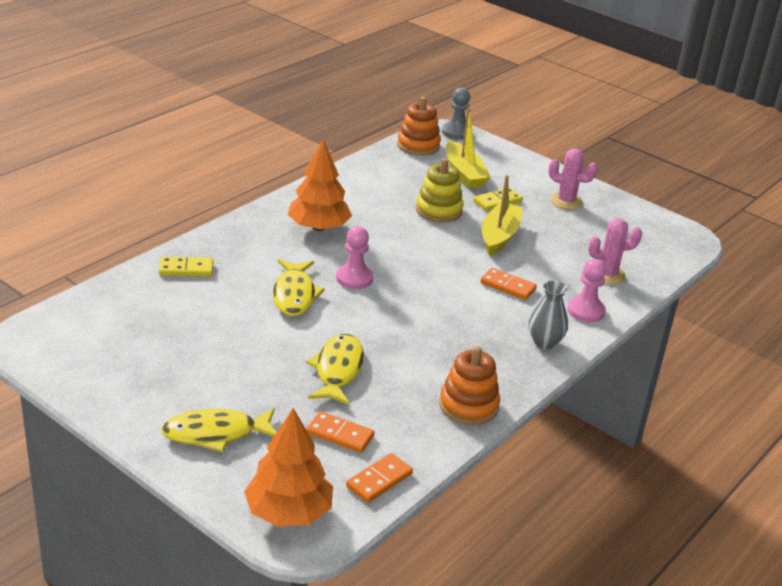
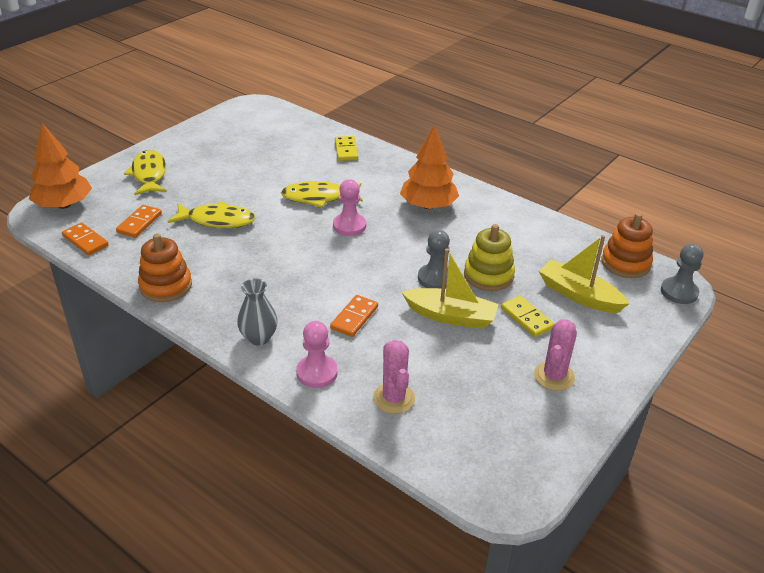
camera: 90 degrees right, 5 degrees up
(445, 237) = (435, 278): none -> grey pawn
(464, 173) = (579, 295): yellow boat -> yellow boat turned 60 degrees clockwise

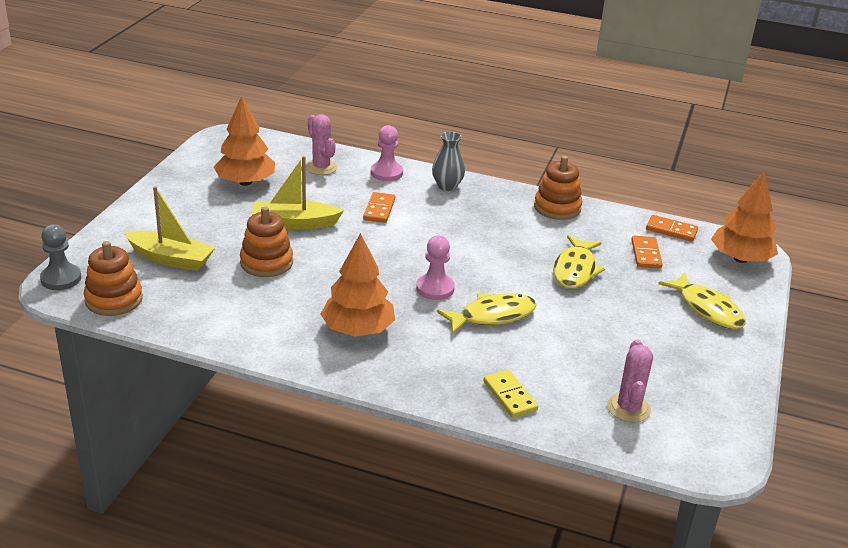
camera: 160 degrees right, 5 degrees down
(217, 220) = (575, 270): yellow fish -> yellow fish turned 60 degrees counterclockwise
(435, 278) = (319, 251): grey pawn -> none
(488, 275) = (266, 262): yellow stacking toy -> orange stacking toy
(494, 389) = (245, 182): none -> orange tree
(526, 318) = (223, 232): yellow domino -> none
(554, 376) = (197, 196): pink cactus -> pink cactus (628, 408)

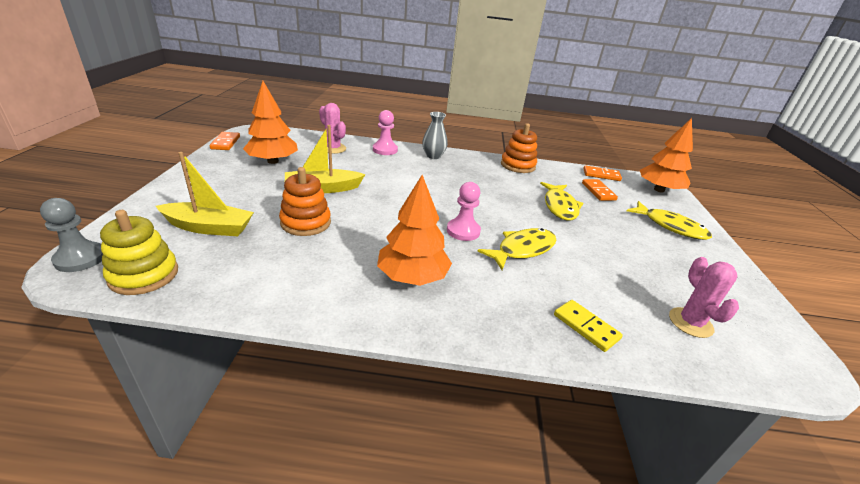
camera: 15 degrees left, 0 degrees up
(114, 299) = (144, 275): orange stacking toy -> yellow stacking toy
(379, 209) = (390, 174): orange domino -> orange domino (225, 143)

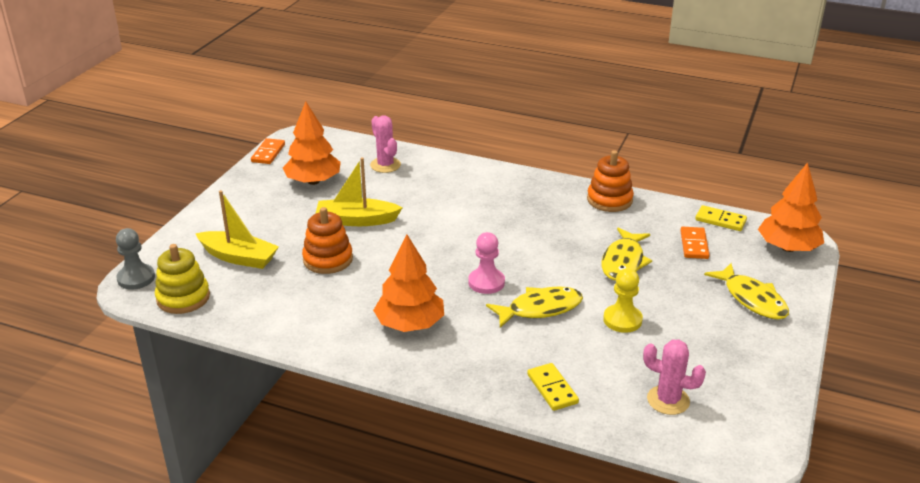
camera: 20 degrees right, 0 degrees up
(385, 150) = (447, 169): pink pawn -> none
(433, 156) = (504, 181): grey vase -> none
(594, 252) = (622, 320): none -> yellow pawn
(601, 175) = (720, 220): orange domino -> yellow domino
(690, 322) = (668, 400): pink cactus -> pink cactus turned 75 degrees counterclockwise

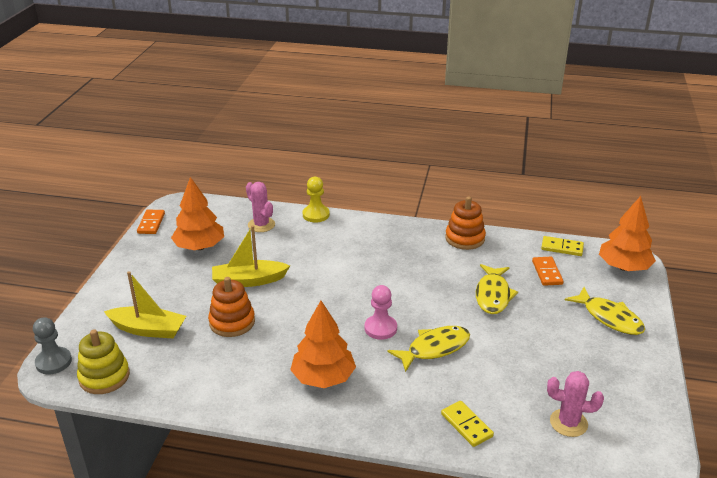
camera: 10 degrees left, 0 degrees up
(622, 320) = (508, 350): yellow pawn -> yellow pawn (316, 215)

